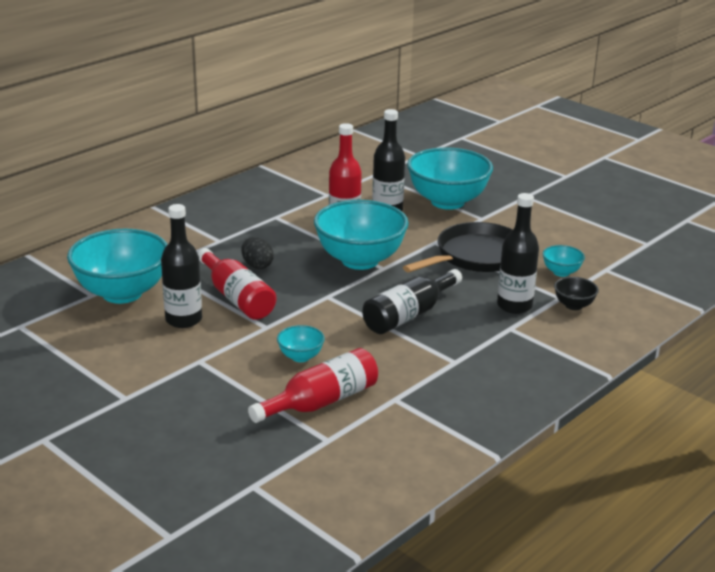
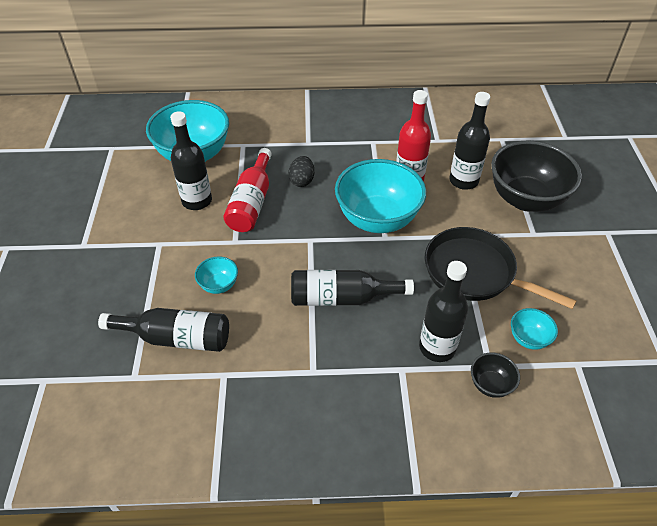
camera: 45 degrees right, 20 degrees up
(321, 402) = (176, 338): red bottle -> black bottle
(447, 202) = (526, 199): turquoise bowl -> black bowl
(476, 256) = (474, 272): black pan -> black pan turned 150 degrees counterclockwise

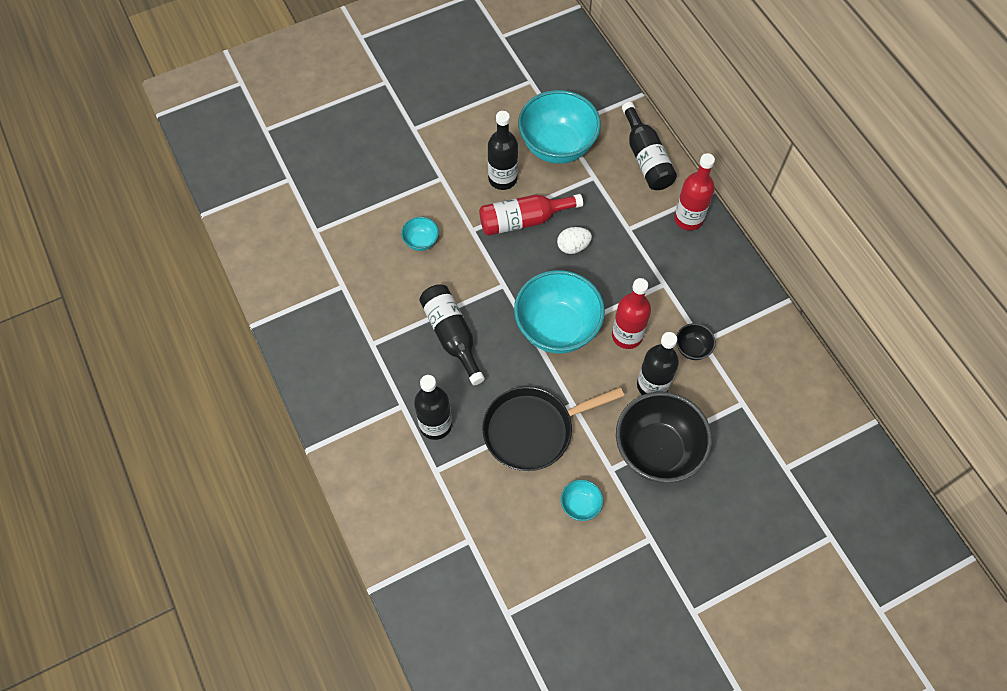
camera: 65 degrees right, 15 degrees up
(176, 338) = (359, 239): black bottle -> black bottle (646, 158)
(302, 181) = (573, 246): black egg -> white egg
(322, 109) = (688, 219): none -> red bottle
(474, 272) = (533, 430): black pan -> black pan turned 120 degrees counterclockwise
(490, 384) = (417, 476): black bowl -> black bowl (692, 348)
(528, 339) = (478, 494): turquoise bowl -> turquoise bowl (580, 505)

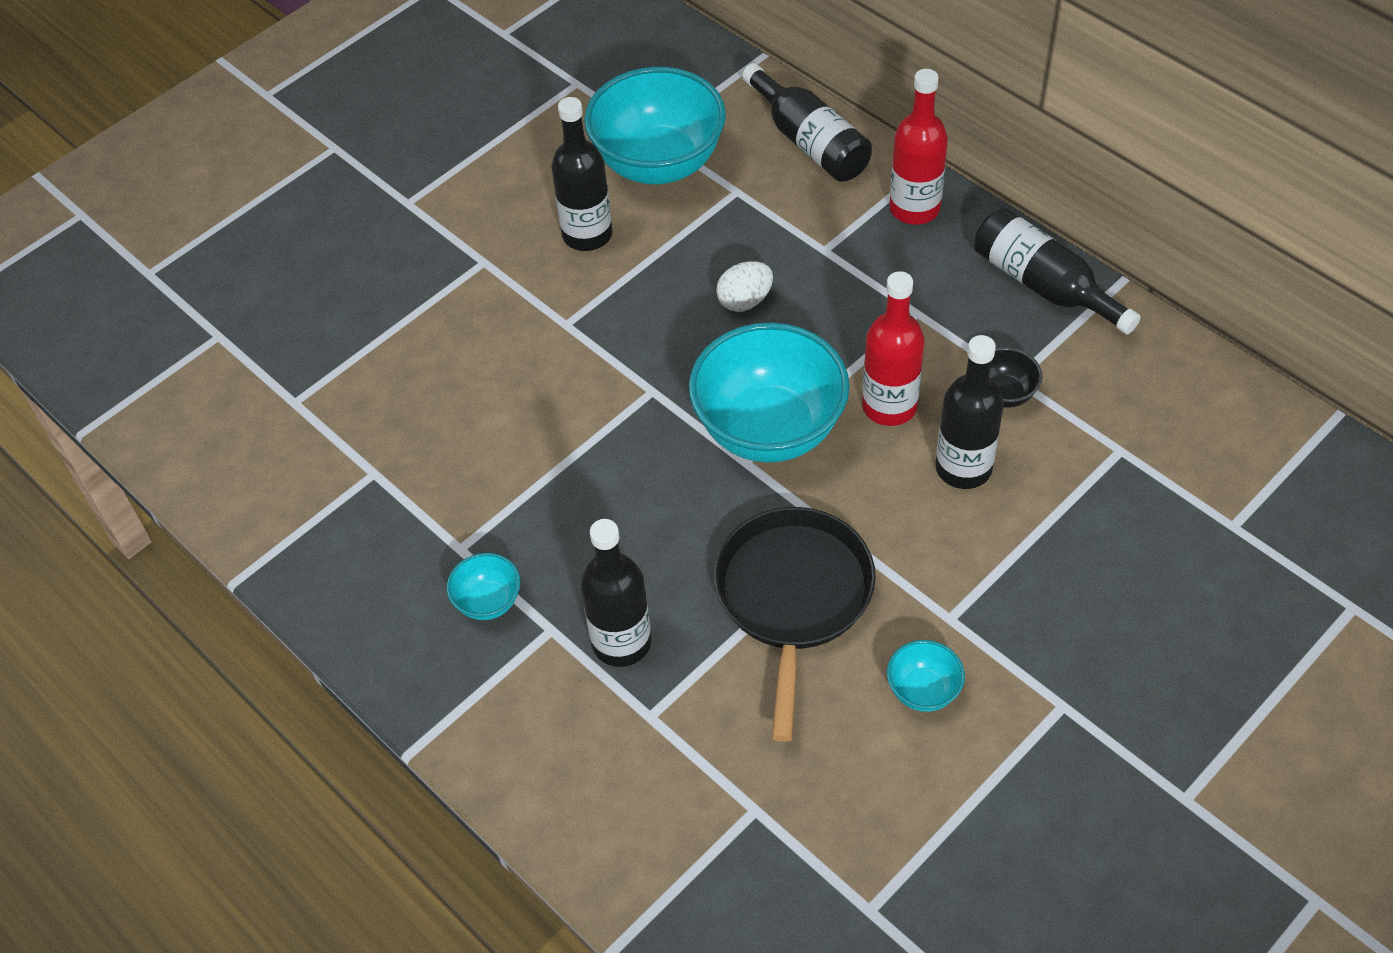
camera: 15 degrees left, 10 degrees down
(421, 241) = (485, 366): turquoise bowl -> turquoise bowl (488, 602)
(452, 335) = (594, 493): black bottle -> black bottle (1044, 285)
(523, 220) = (646, 285): red bottle -> none
(533, 430) = (793, 598): black pan -> black pan turned 135 degrees clockwise
(657, 450) = (1014, 564): black bowl -> none

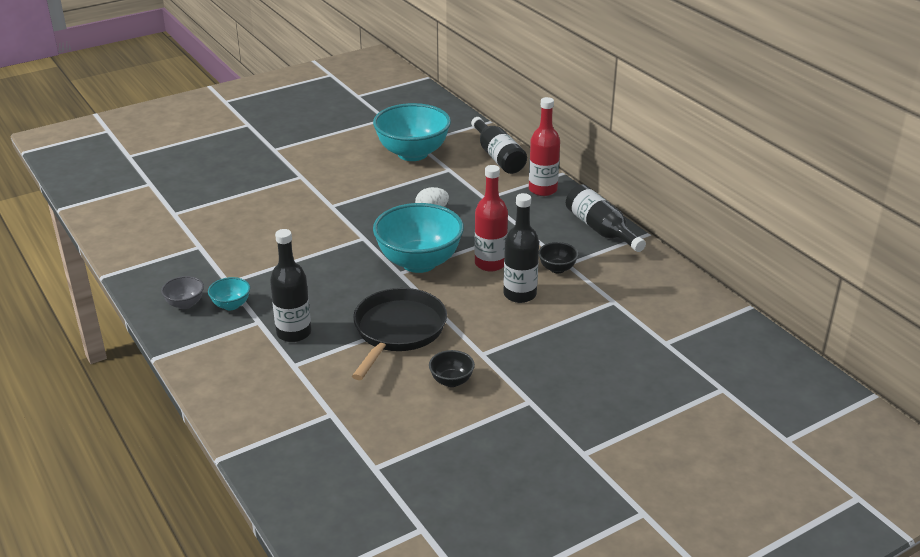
camera: 10 degrees right, 20 degrees down
(407, 617) = (185, 304): none -> grey bowl
(587, 235) = (360, 174): black bottle -> none
(923, 691) = (451, 381): turquoise bowl -> black bowl

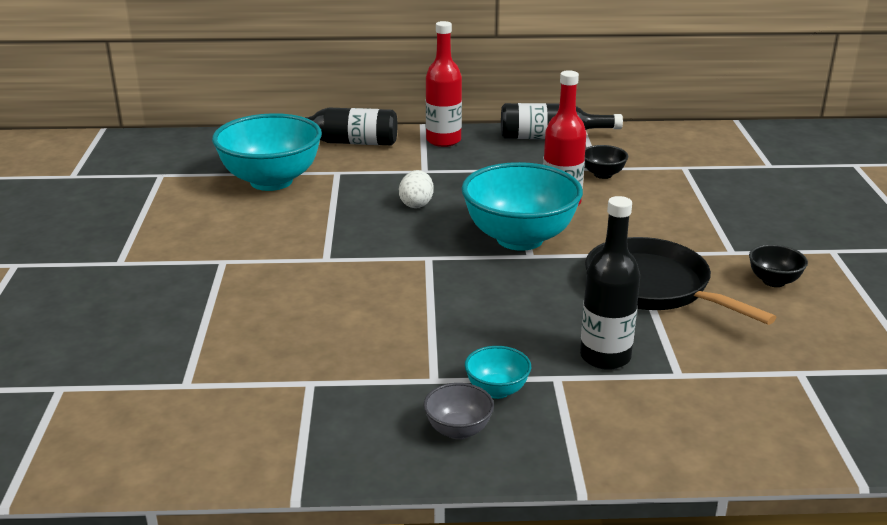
camera: 60 degrees left, 5 degrees down
(520, 294) = (635, 204): black bottle -> none

